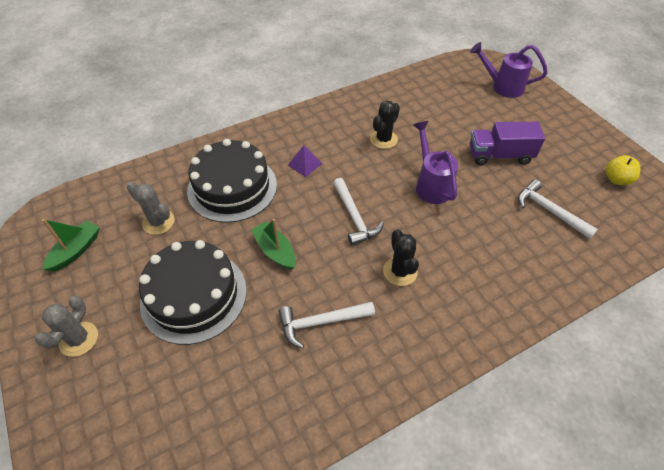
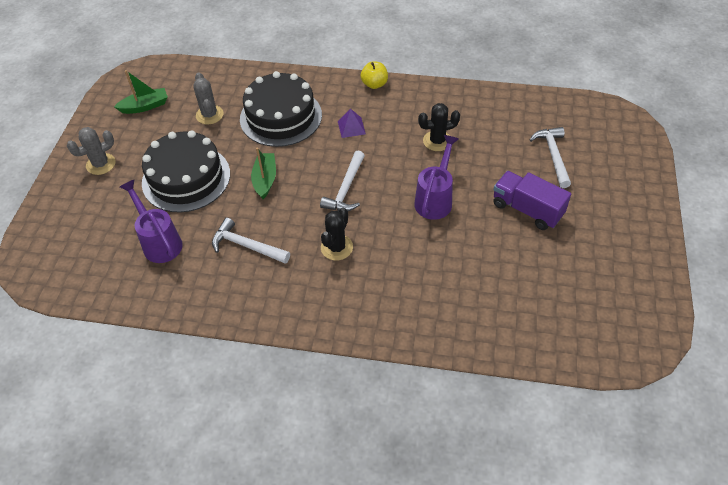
camera: 40 degrees right, 0 degrees up
(502, 87) = (609, 151): purple watering can -> purple watering can (159, 242)
(549, 211) = (515, 279): white hammer -> white hammer (553, 156)
(616, 179) = (618, 293): yellow apple -> yellow apple (374, 84)

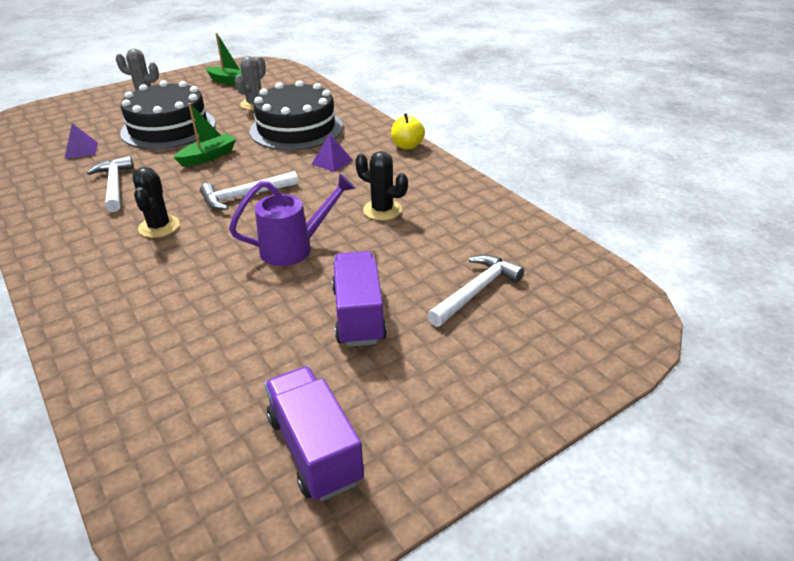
camera: 45 degrees right, 15 degrees down
(159, 242) = (81, 150): purple watering can -> purple pyramid
(336, 247) = (159, 227): black cactus -> black cactus turned 75 degrees counterclockwise
(609, 281) = (314, 449): none -> purple truck

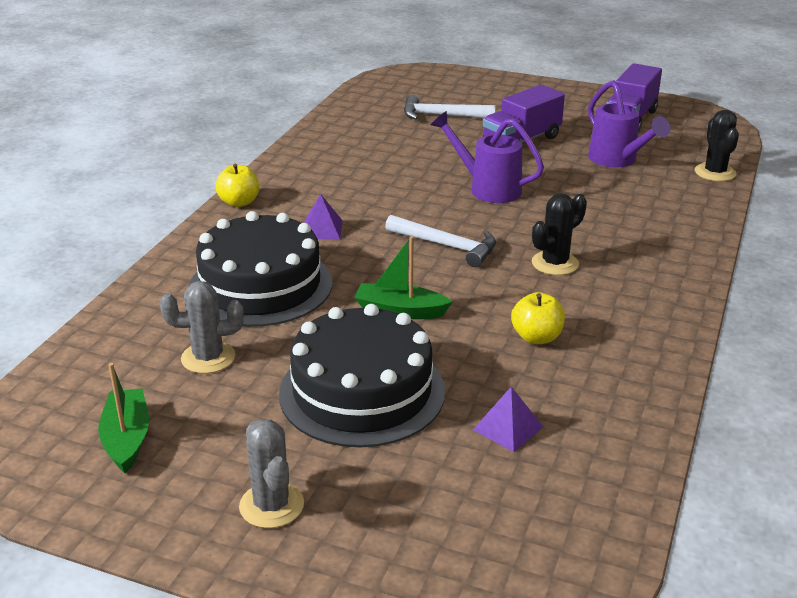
camera: 125 degrees left, 5 degrees down
(114, 185) = (536, 337): white hammer -> yellow apple
(237, 358) = (617, 160): none -> purple watering can
(382, 210) = (383, 174): black cactus -> black cactus (715, 172)

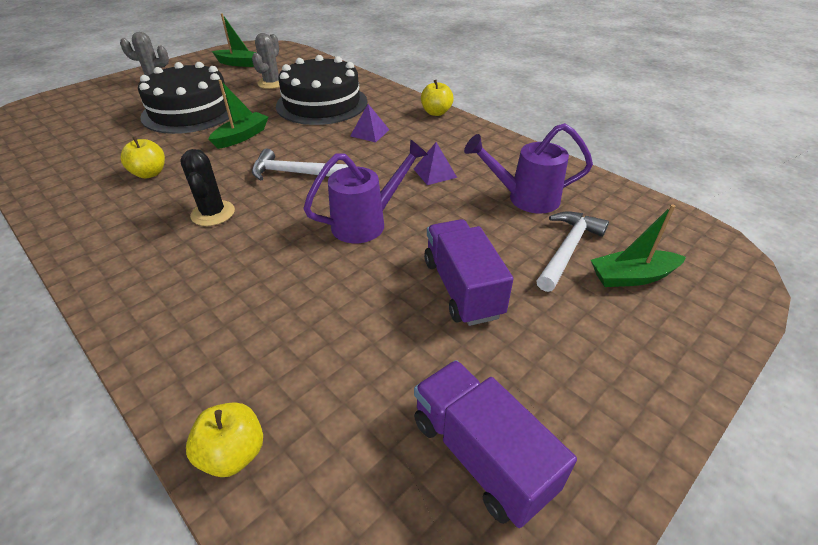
camera: 115 degrees right, 10 degrees up
(447, 246) = (294, 173): white hammer -> white hammer turned 45 degrees clockwise
(451, 96) = (632, 277): none -> green boat
(508, 428) = (102, 140): purple pyramid -> purple pyramid (435, 173)
(617, 160) = (351, 354): purple watering can -> purple watering can (524, 198)
(715, 172) = (233, 453): black cactus -> yellow apple

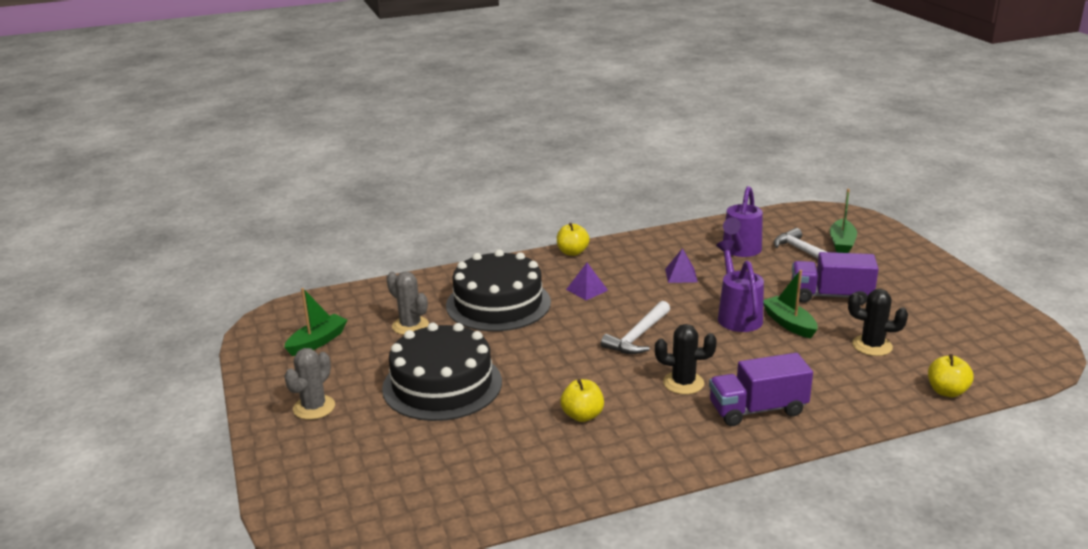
camera: 65 degrees left, 15 degrees down
(242, 137) = (539, 357): green boat -> green boat (789, 324)
(342, 347) = (872, 346): none -> black cactus
(481, 455) = (961, 319): purple truck -> purple truck (757, 409)

